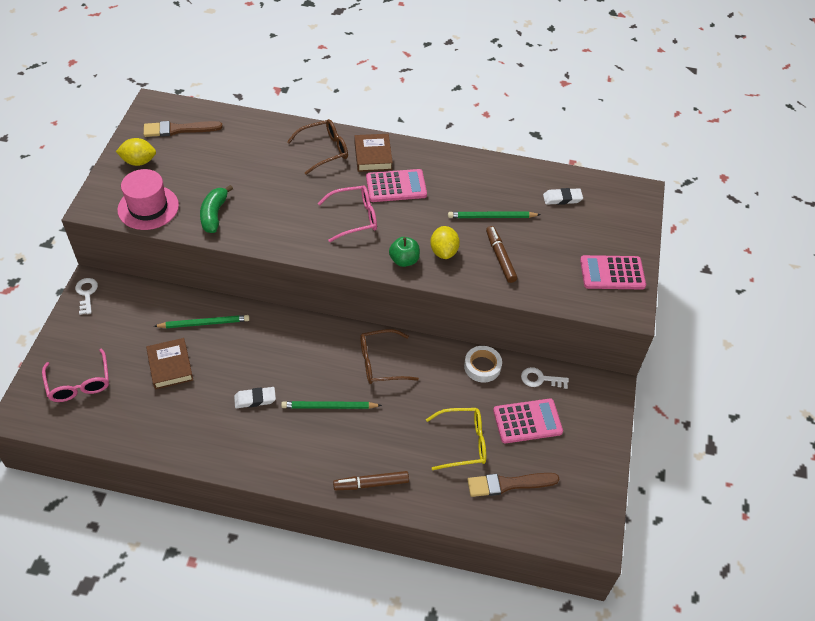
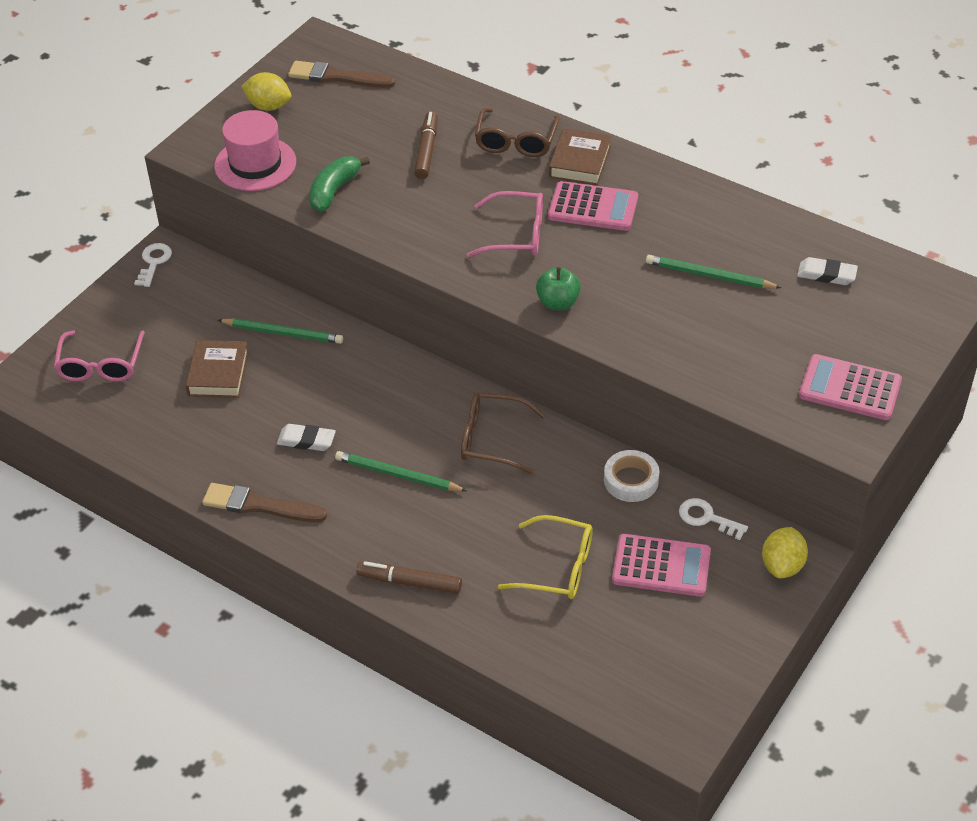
camera: 25 degrees right, 5 degrees down
(324, 150) = (516, 141): brown glasses -> brown glasses turned 105 degrees clockwise
(444, 251) = (618, 304): yellow lemon -> yellow lemon (782, 565)
(500, 257) = (695, 330): brown marker -> brown marker (426, 150)
(508, 484) = (595, 636): brown brush -> brown brush (259, 505)

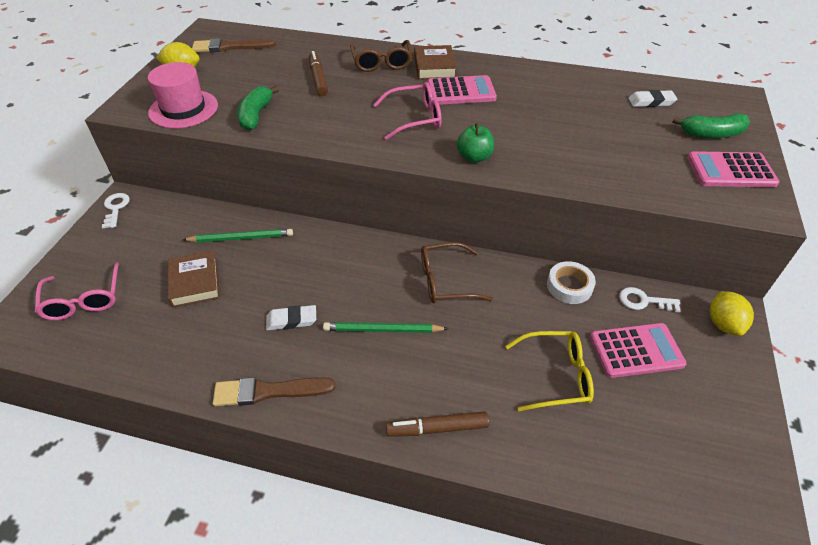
camera: 20 degrees left, 0 degrees up
(709, 276) = (573, 118): green pencil -> none
(867, 336) = (711, 134): none -> green banana

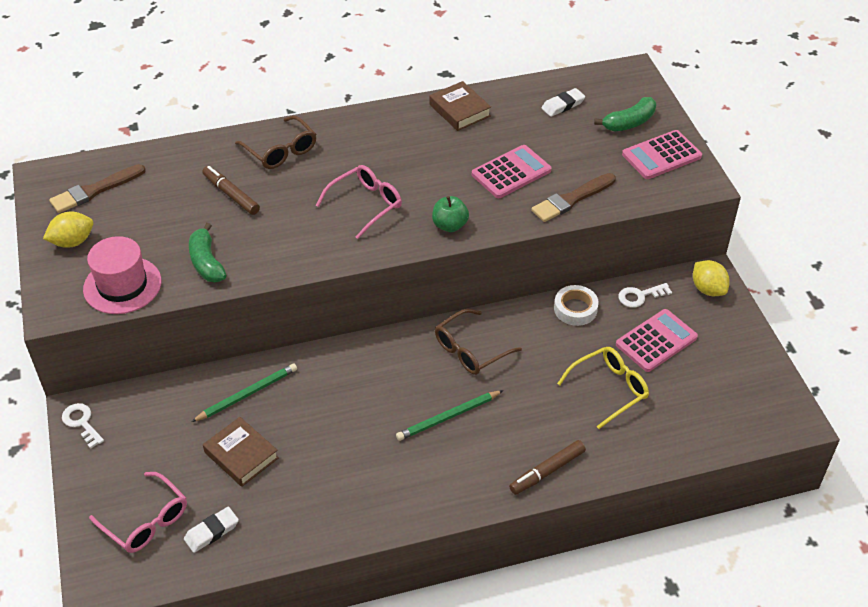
camera: 30 degrees left, 0 degrees up
(268, 391) = (393, 511): brown brush -> brown brush (571, 199)
(291, 320) = (363, 446): white eraser -> white eraser (212, 532)
(434, 67) = (338, 136): brown book -> brown book (459, 110)
(461, 91) = (386, 157): pink calculator -> pink calculator (511, 172)

